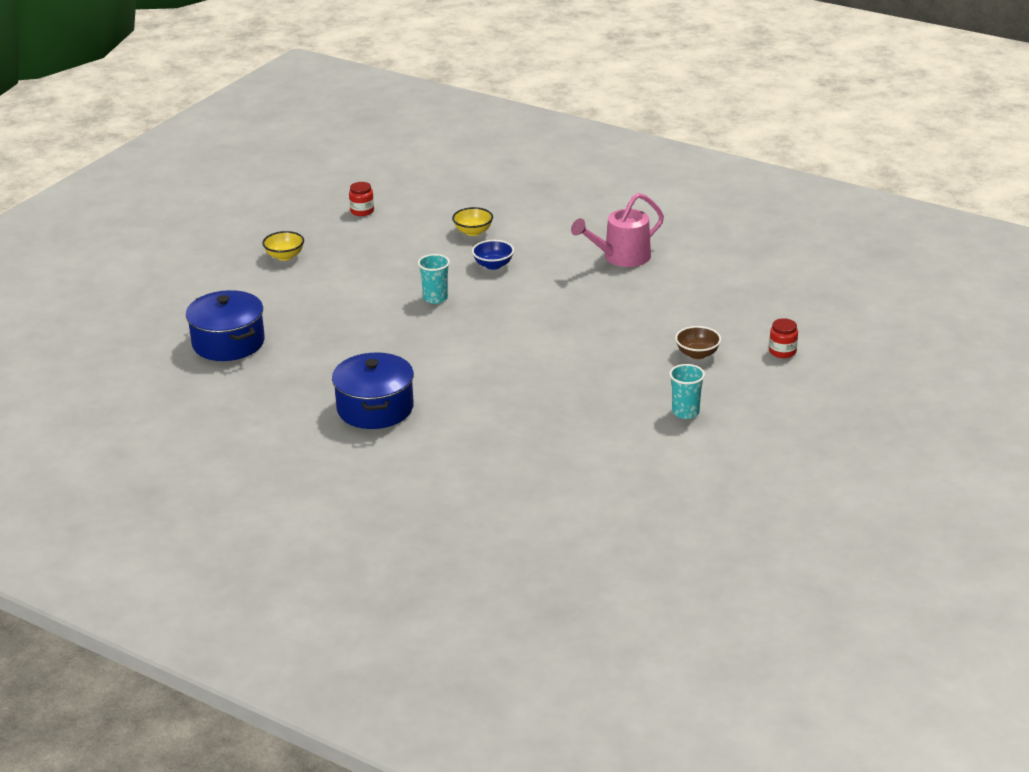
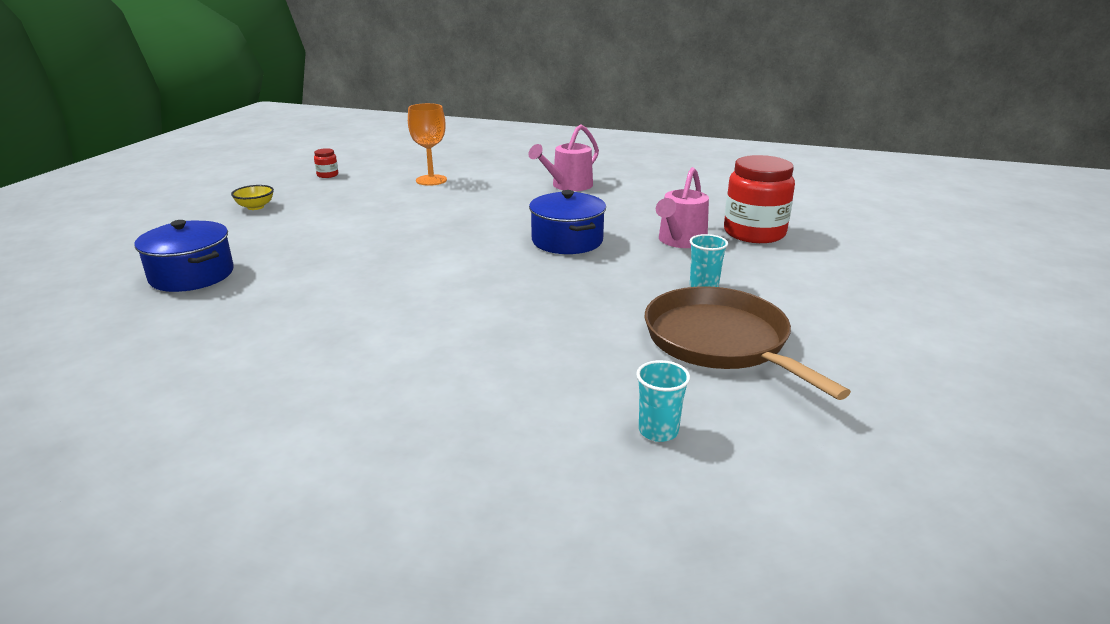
camera: 15 degrees left, 5 degrees down
(375, 408) = (368, 317): blue pot -> blue pot (567, 241)
(435, 298) = (410, 223): turquoise cup -> turquoise cup (658, 431)
(473, 232) = (431, 180): yellow bowl -> orange goblet
(493, 265) = (457, 198): blue bowl -> none
(662, 471) = (720, 341): none -> brown pan
(697, 354) = (680, 241): brown bowl -> pink watering can
(782, 351) = (754, 233): red jar -> red jar, size x2.38

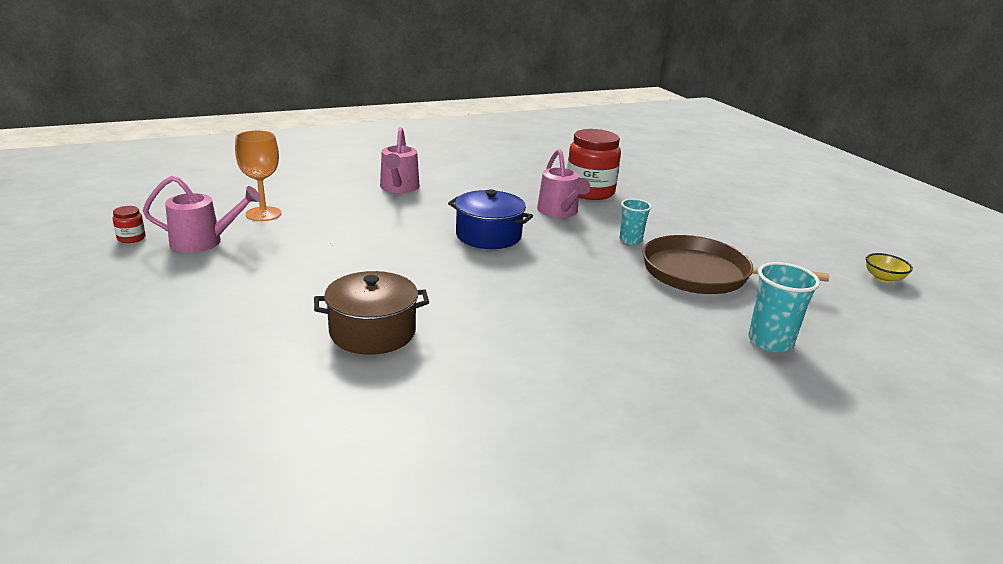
camera: 45 degrees left, 0 degrees up
(192, 275) = (215, 391): blue pot -> none
(255, 207) = (121, 298): yellow bowl -> yellow bowl (883, 278)
(339, 277) = (372, 332): none -> brown pot
(360, 188) = (204, 242): none -> pink watering can
(658, 431) = (770, 341): turquoise cup -> turquoise cup, size x1.52

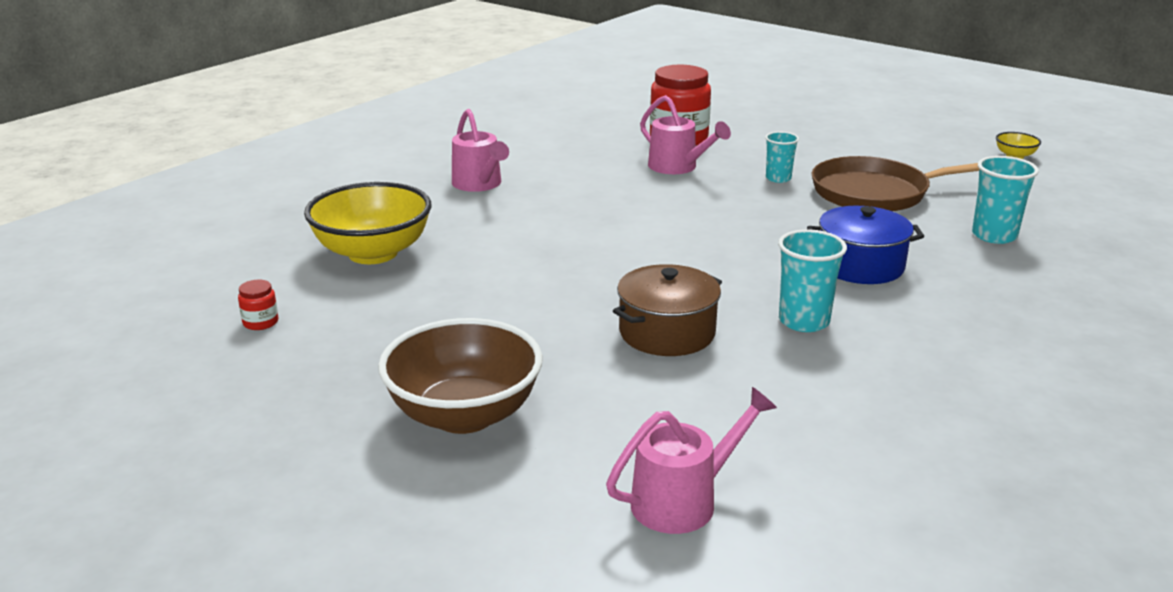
camera: 25 degrees left, 0 degrees up
(148, 343) = (464, 415): none -> brown bowl
(204, 242) = (354, 301): pink watering can -> pink watering can (684, 500)
(263, 214) = (373, 253): orange goblet -> yellow bowl
(488, 236) = (643, 210): blue pot -> blue pot (860, 265)
(492, 359) = (804, 321): none -> turquoise cup

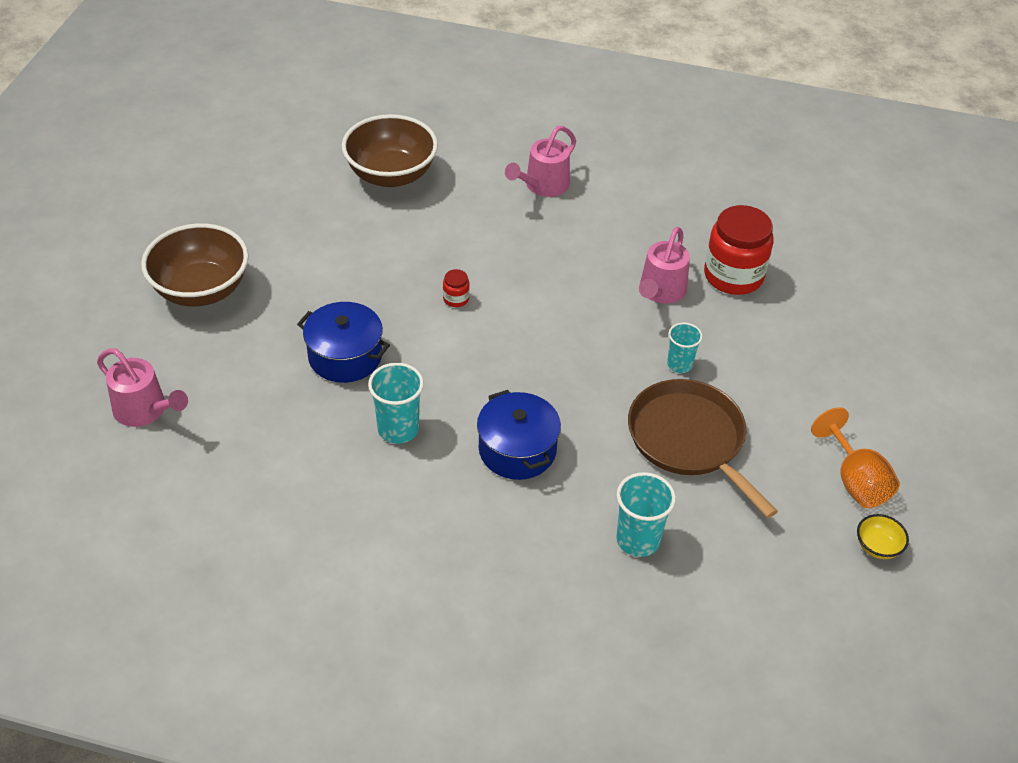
camera: 65 degrees right, 20 degrees up
(260, 322) = (271, 164): red jar -> red jar (456, 299)
(373, 253) = (391, 175): yellow bowl -> brown bowl
(667, 333) = (345, 356): brown pot -> blue pot
(942, 148) = (855, 480): none -> orange goblet

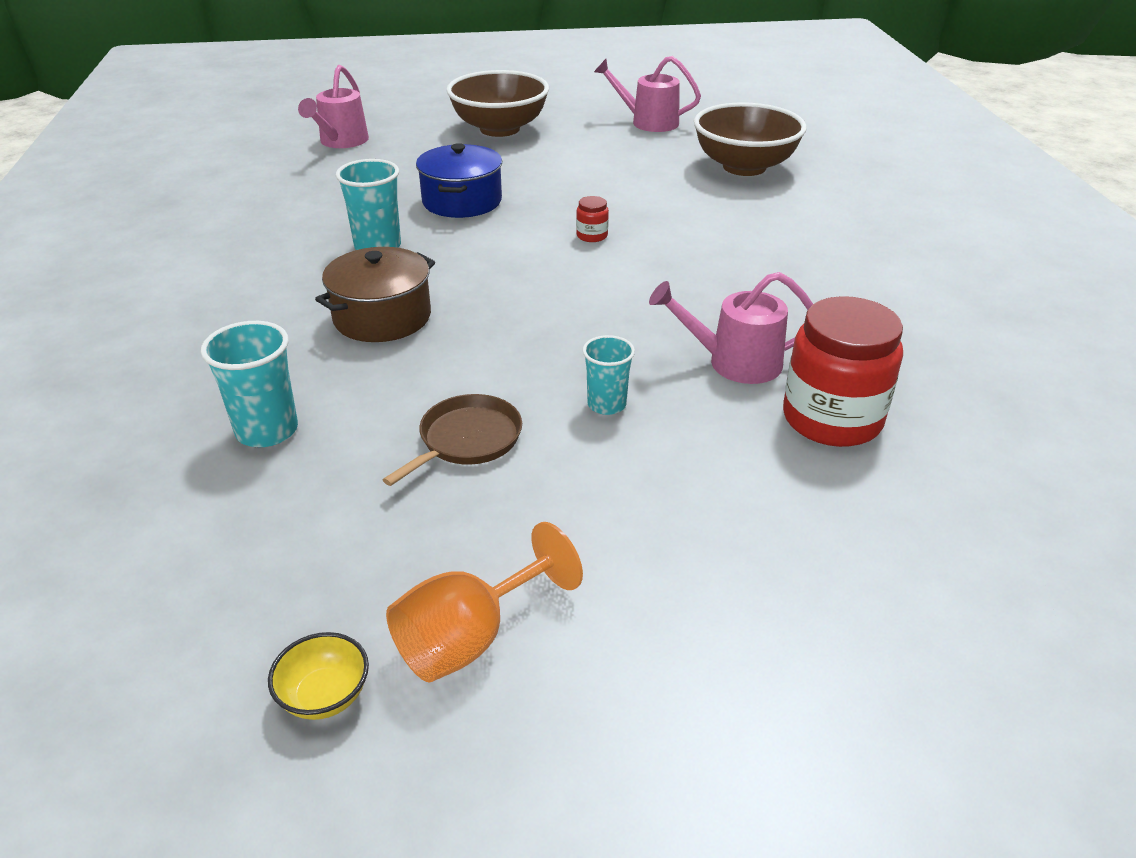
camera: 70 degrees right, 10 degrees down
(517, 450) = (382, 317): blue pot -> brown pot
(542, 186) = (834, 245): pink watering can -> pink watering can (648, 122)
(689, 440) = (467, 440): brown pan -> brown pan, size x0.58

